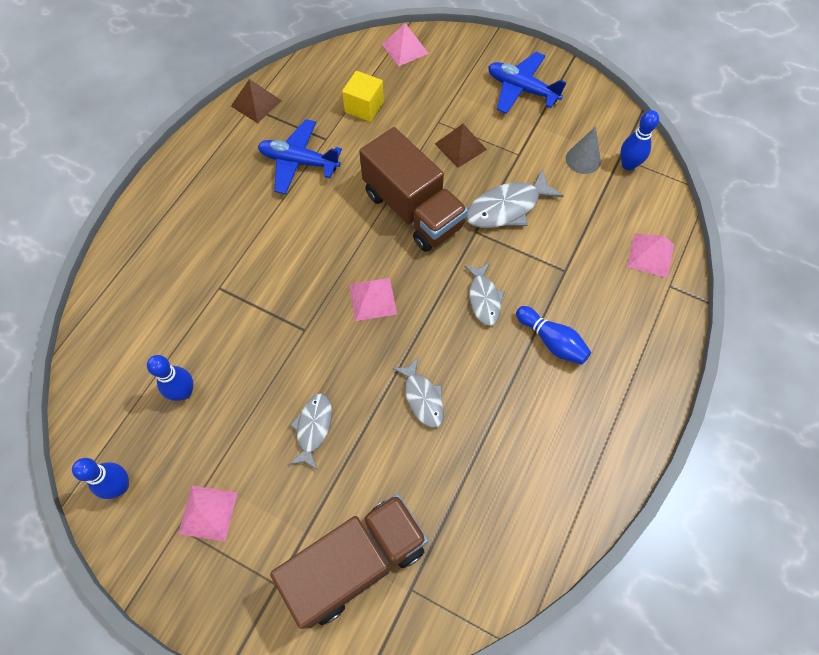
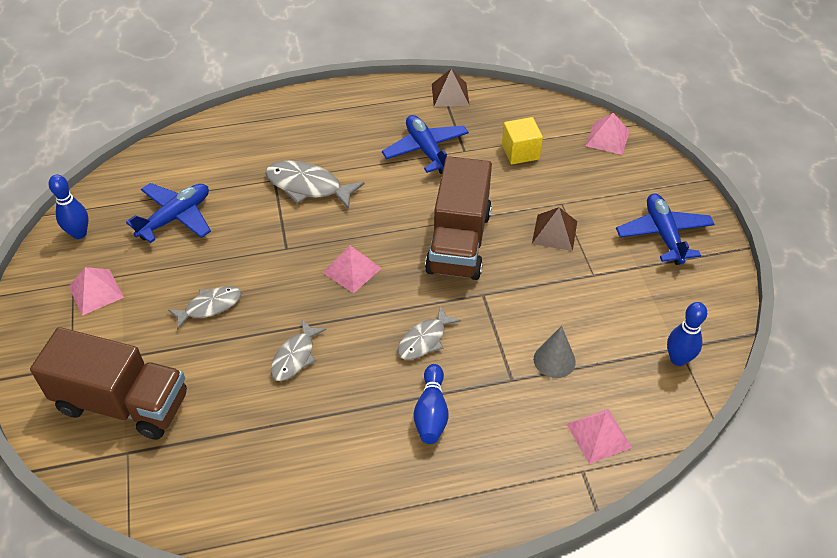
camera: 50 degrees right, 15 degrees down
(184, 392) = (175, 218): blue bowling pin -> blue plane
(507, 207) = (530, 300): grey fish -> grey fish (308, 186)
(583, 159) = (643, 322): grey cone -> grey cone (554, 360)

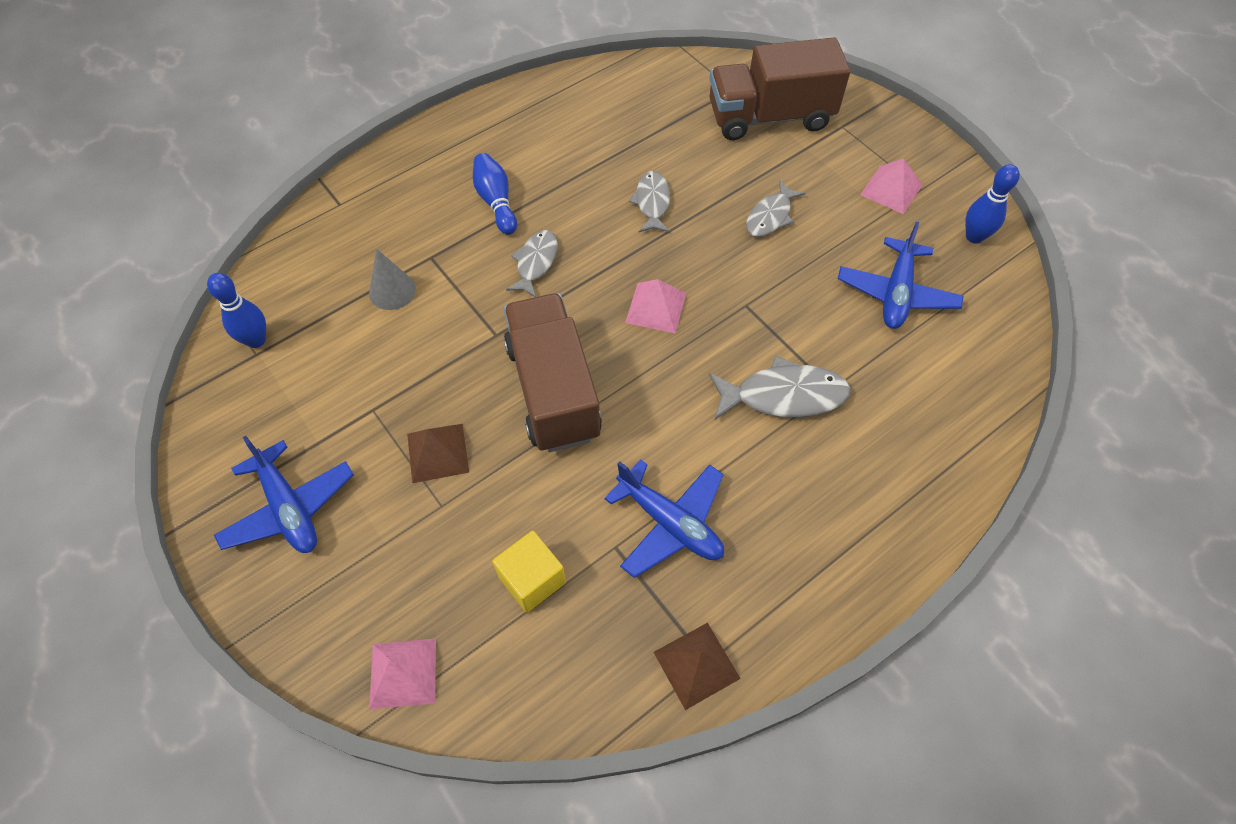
camera: 155 degrees right, 10 degrees up
(599, 435) = (330, 237): pink pyramid -> none

